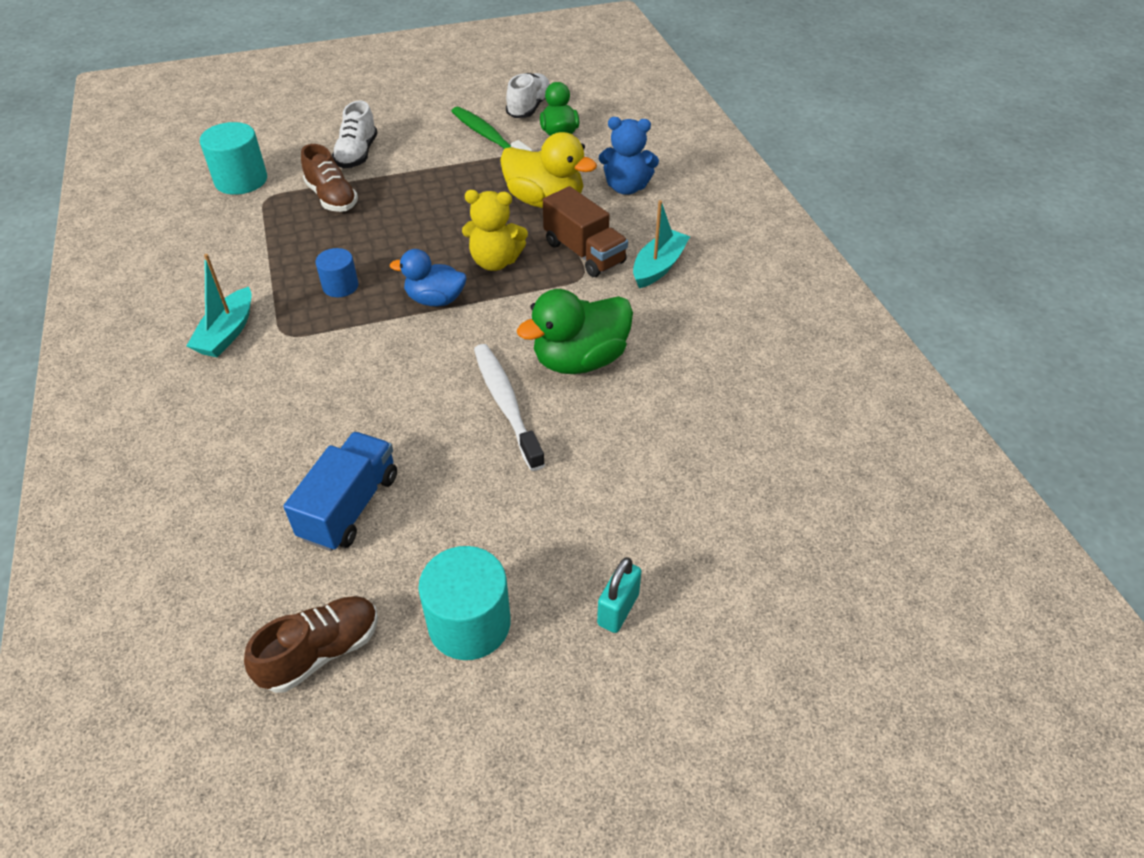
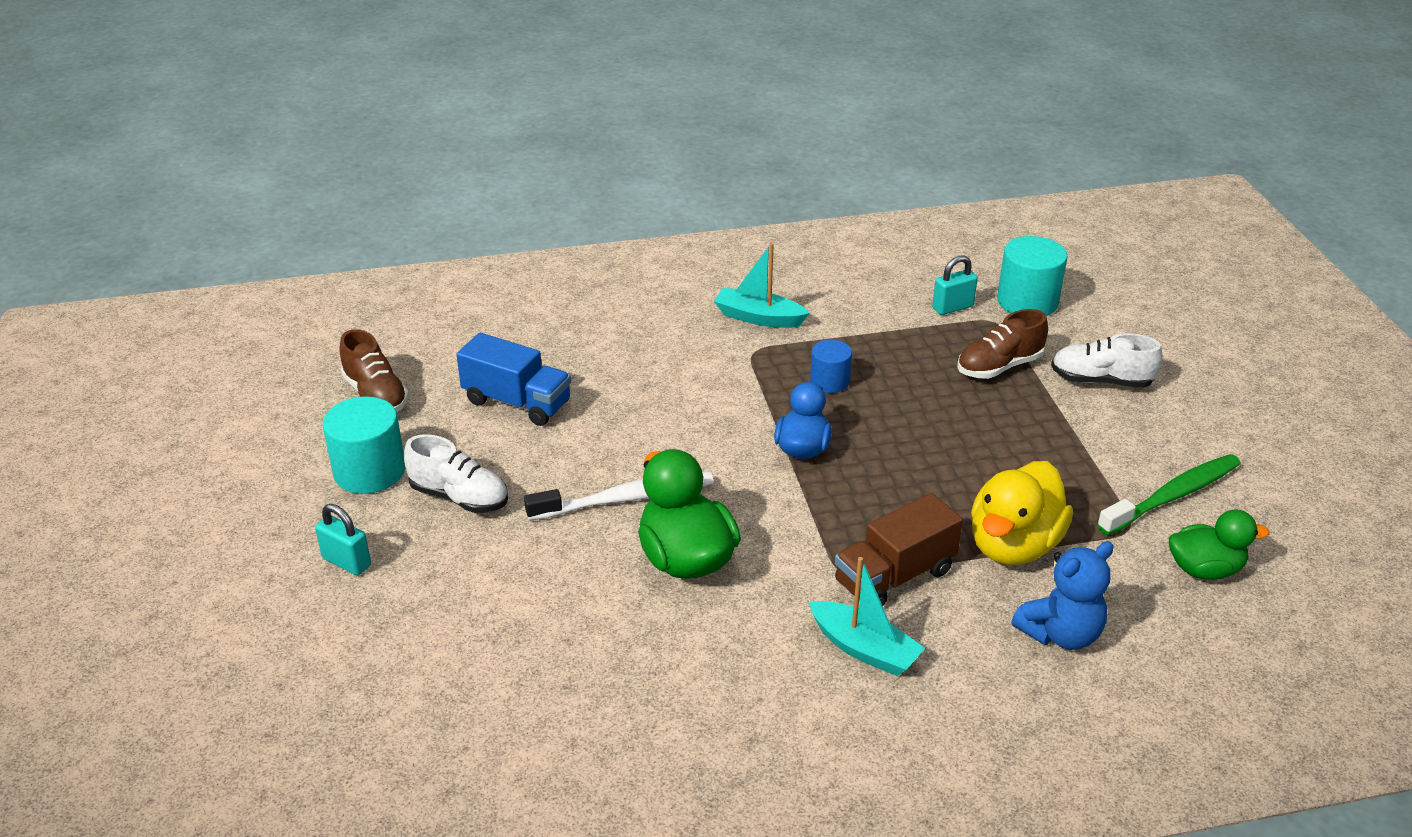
camera: 95 degrees right, 10 degrees down
(240, 218) = (952, 307): none -> turquoise padlock
(495, 262) = (874, 496): yellow teddy bear -> none
(529, 108) = (1274, 540): white shoe -> white shoe (459, 497)
(626, 187) = (1060, 634): blue teddy bear -> blue teddy bear turned 135 degrees counterclockwise

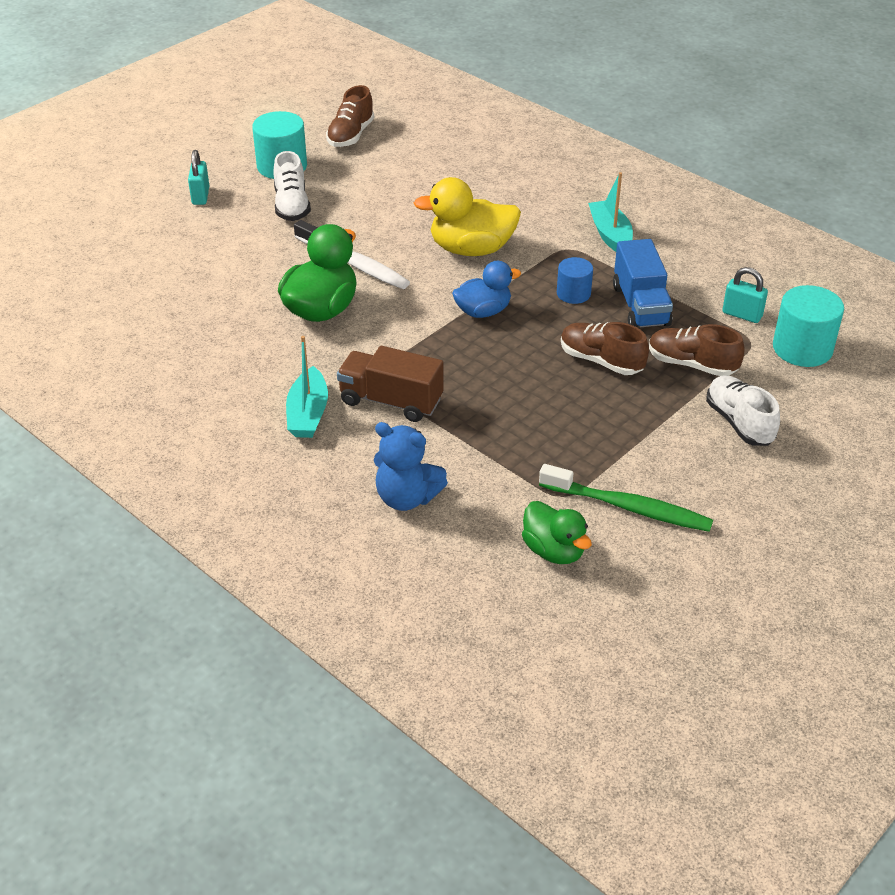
camera: 55 degrees right, 5 degrees up
(517, 402) = (401, 184): blue truck -> blue truck (640, 305)
(949, 413) = (601, 361): none -> brown shoe
(1013, 545) = (480, 444): yellow duck -> yellow duck (471, 249)

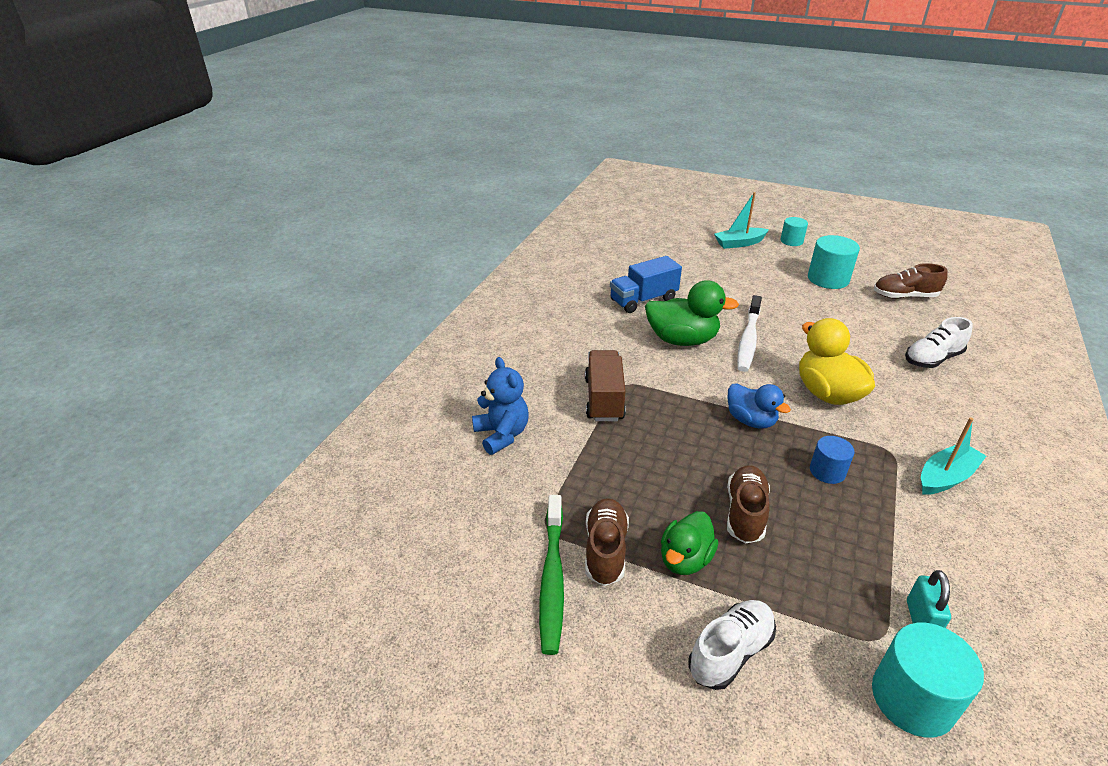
camera: 70 degrees right, 5 degrees down
(182, 157) = (791, 241): none -> turquoise cylinder
(200, 196) = (757, 259): turquoise padlock -> none
(292, 206) = (787, 295): white shoe -> white shoe (932, 359)
(308, 413) = (566, 364): turquoise boat -> turquoise boat (739, 243)
(406, 497) = (502, 435): blue teddy bear -> blue teddy bear turned 150 degrees clockwise
(554, 551) = (475, 536): green duck -> green duck (685, 559)
(640, 305) = (854, 525): blue truck -> blue truck (643, 300)
(691, 364) = (795, 588): brown shoe -> brown shoe (605, 550)

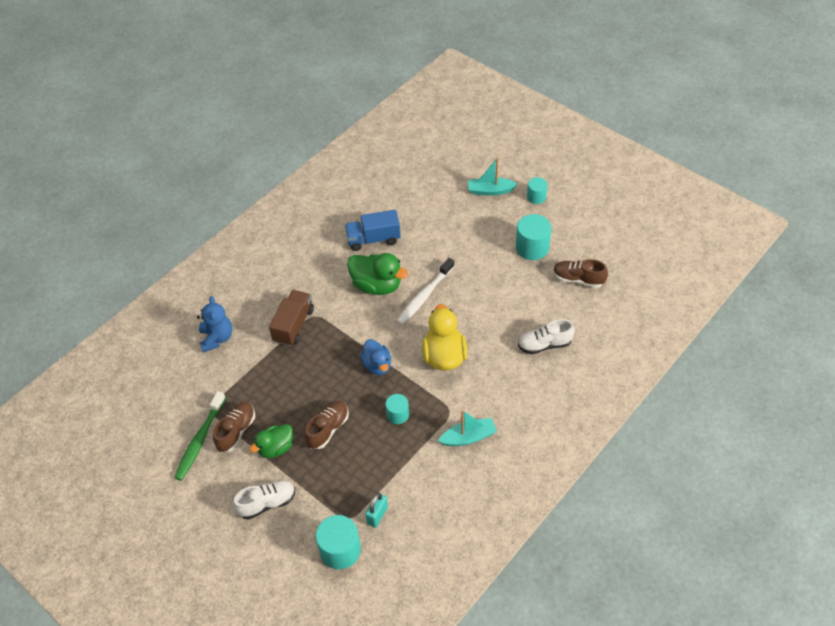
camera: 20 degrees right, 15 degrees up
(827, 471) = (397, 414): blue cylinder -> turquoise cylinder

